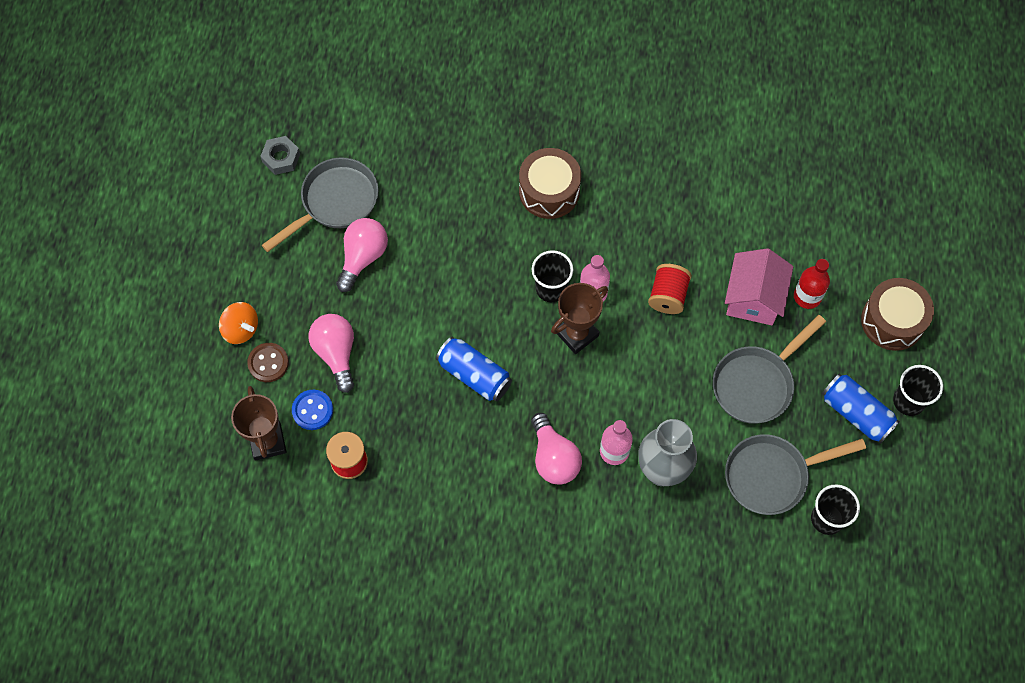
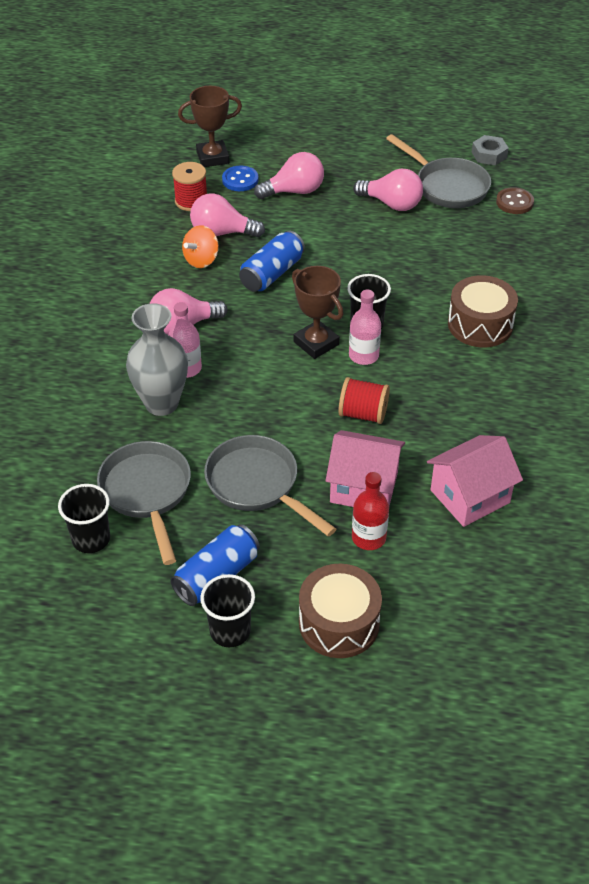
camera: 90 degrees right, 20 degrees down
(241, 329) = (317, 140): orange spinning top -> orange spinning top (201, 260)
(268, 363) = (285, 155): brown button -> brown button (514, 202)
(406, 426) = (222, 232): none -> pink light bulb
(758, 218) = (470, 496): none -> pink house

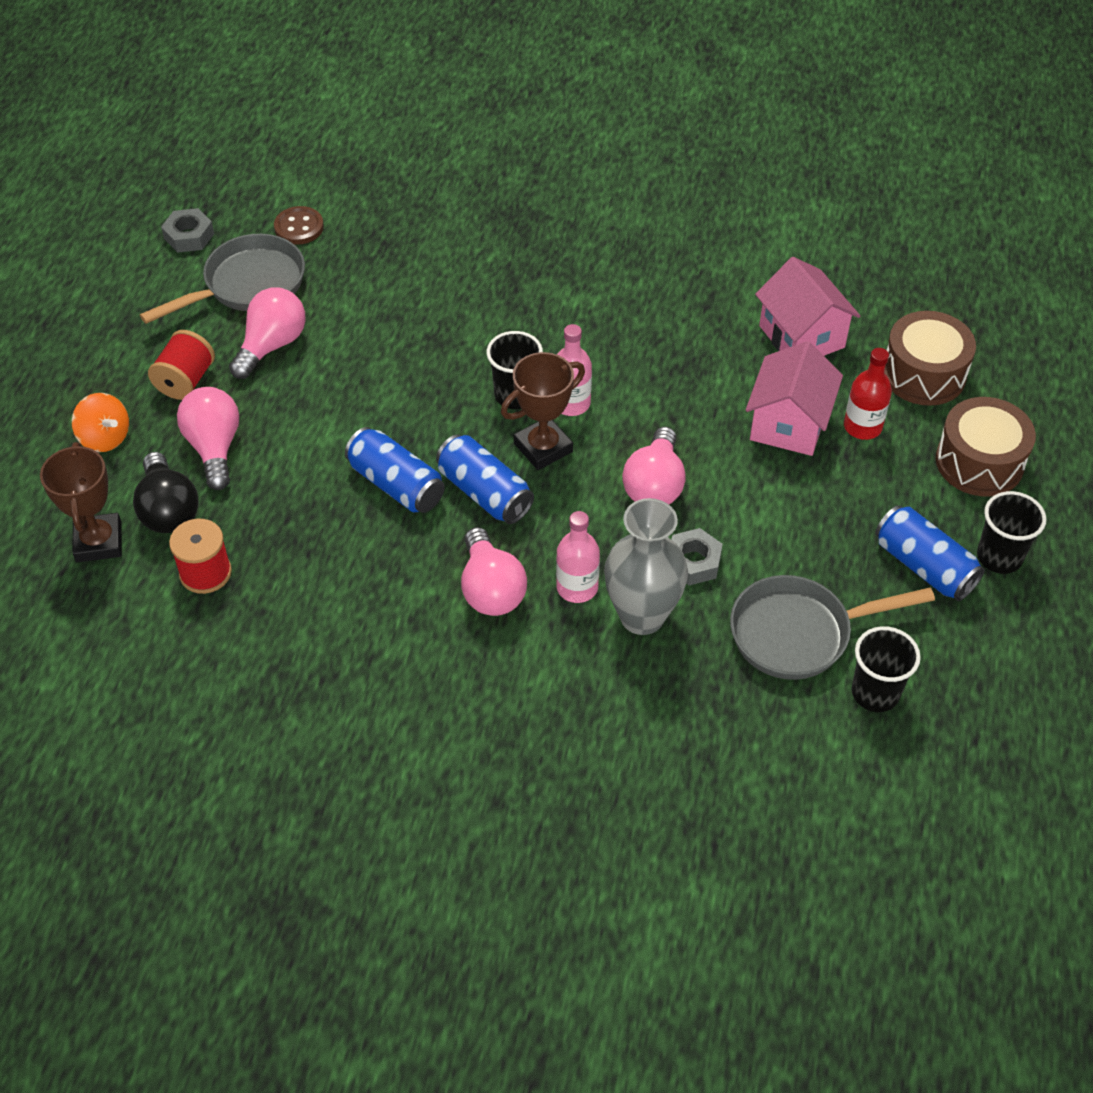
camera: 85 degrees left, 5 degrees up
(201, 260) = (351, 564): orange spinning top -> orange spinning top (105, 438)
(213, 430) = (693, 562): none -> grey nut
(222, 232) = (292, 537): pink light bulb -> pink light bulb (654, 485)
(240, 180) = (168, 510): blue button -> black light bulb
(257, 485) = (785, 521): grey pan -> none
(269, 316) = (484, 493): none -> blue can
(363, 414) = (672, 413): red spool -> red spool (186, 380)
(480, 324) = (528, 291): brown drum -> brown drum (923, 374)

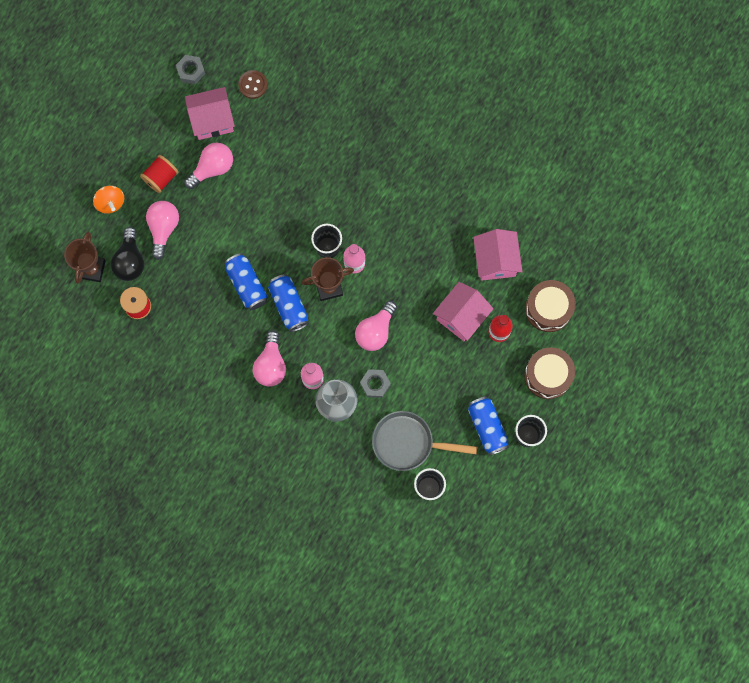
camera: 20 degrees right, 25 degrees up
(248, 285) = (212, 120): grey pan -> pink house

